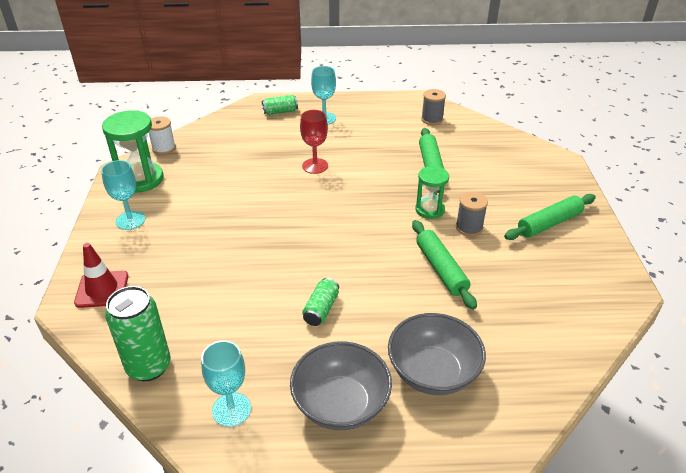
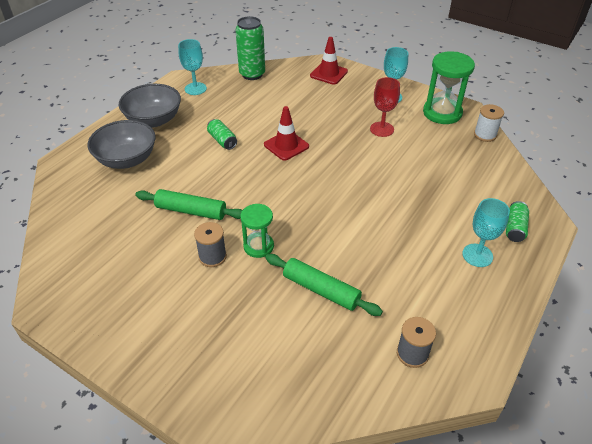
camera: 125 degrees right, 5 degrees up
(285, 256) = (286, 145): none -> red traffic cone
(315, 166) = (388, 208): red goblet -> red goblet (382, 129)
(549, 223) = (157, 317): green rolling pin -> none

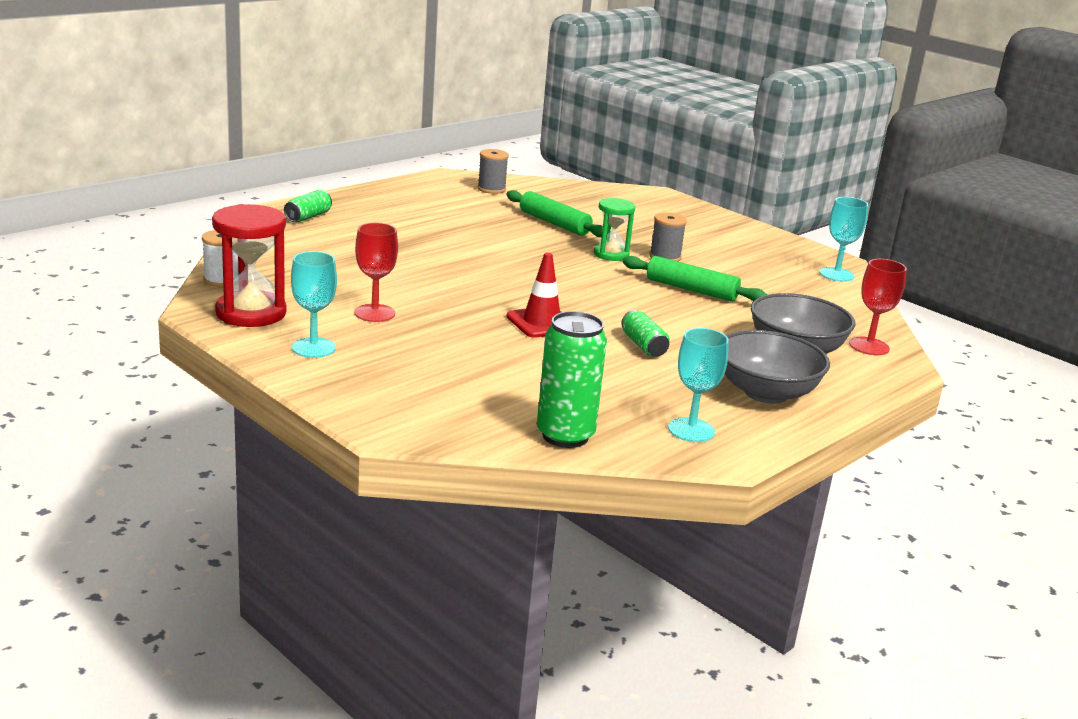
camera: 170 degrees left, 20 degrees down
(74, 176) = (869, 346): none -> red goblet
(328, 74) = (399, 406): red traffic cone -> none
(442, 113) = (251, 313): green hourglass -> red hourglass
(477, 255) = (373, 212): turquoise goblet -> turquoise goblet (836, 274)

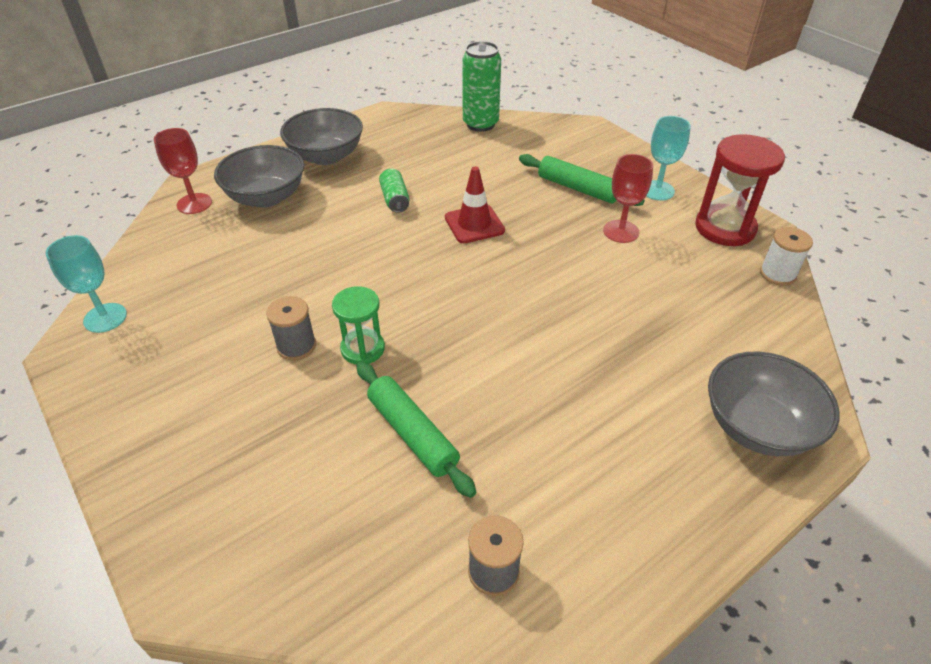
camera: 170 degrees left, 20 degrees up
(308, 217) = (757, 426): green can -> grey bowl
(691, 289) = (304, 280): green rolling pin -> green rolling pin (577, 188)
(691, 430) = (398, 128): turquoise goblet -> none

